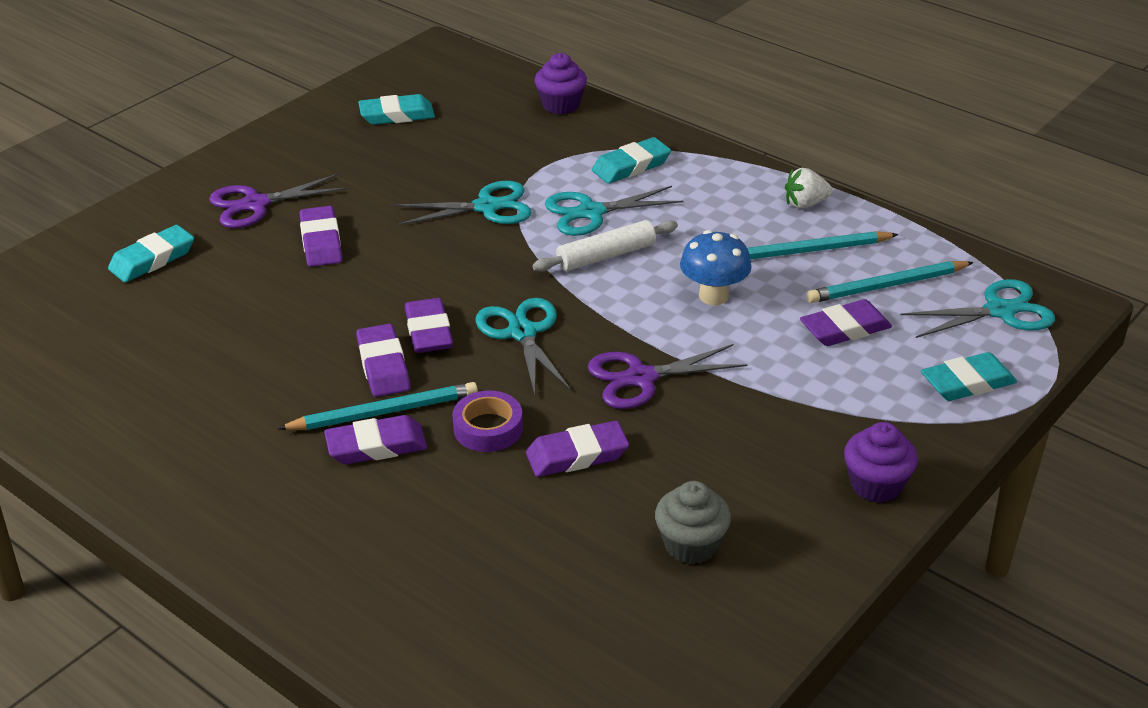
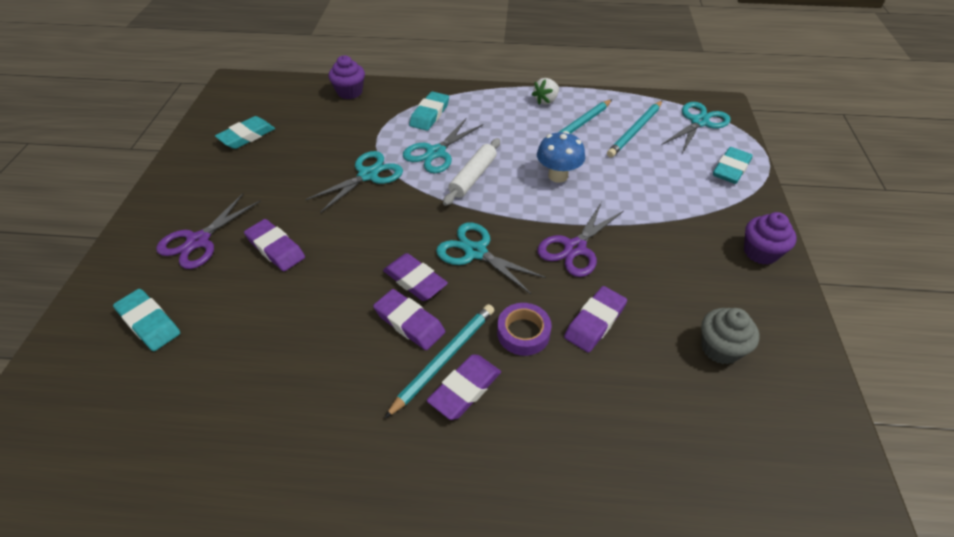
camera: 35 degrees left, 10 degrees up
(152, 259) = (149, 323): turquoise eraser -> turquoise eraser turned 60 degrees counterclockwise
(845, 329) = (643, 165): purple eraser -> none

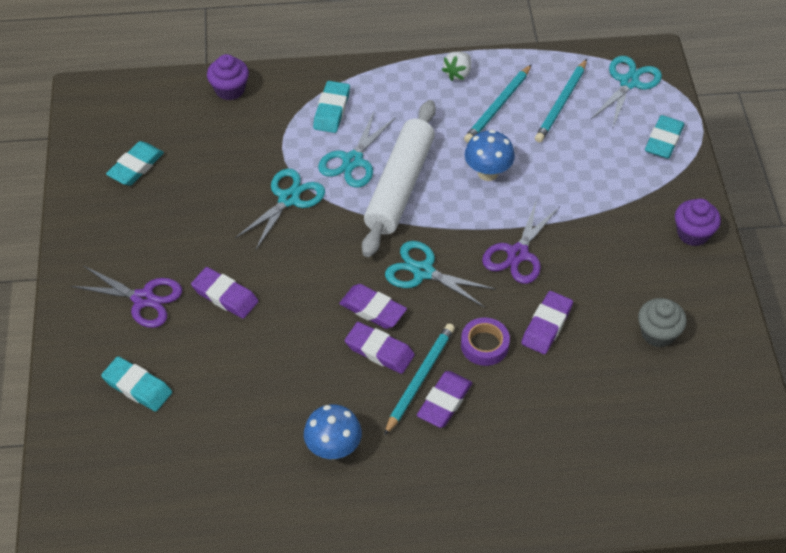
camera: 10 degrees left, 5 degrees up
(198, 241) = (143, 299): purple scissors -> purple scissors turned 90 degrees counterclockwise
(324, 424) = (333, 448): none -> blue mushroom
(473, 177) = (400, 186): white rolling pin -> white rolling pin, size x1.75

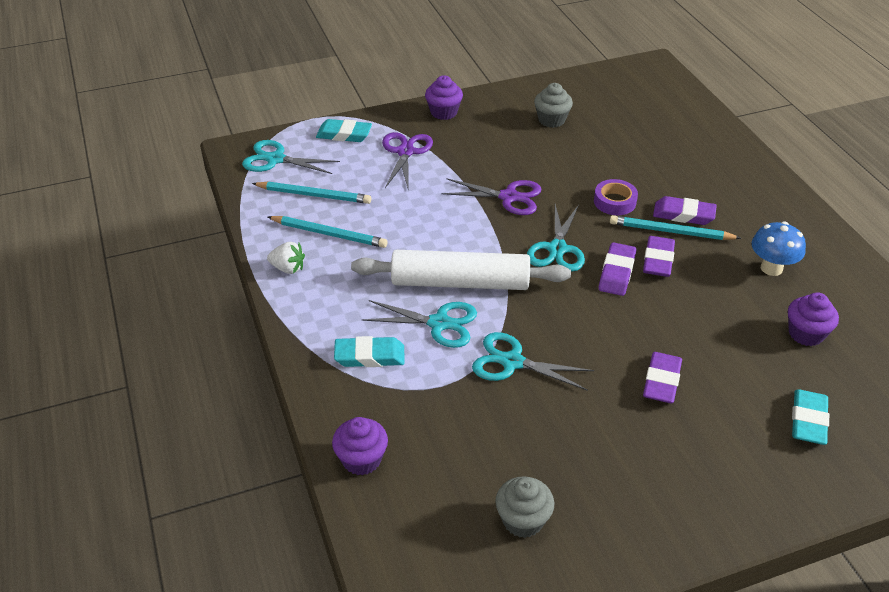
camera: 105 degrees left, 10 degrees down
(136, 167) = (523, 520): turquoise eraser -> grey cupcake
(143, 299) = (705, 449): purple scissors -> purple scissors (405, 152)
(234, 435) = (806, 334): none -> purple cupcake
(488, 173) = (420, 228): blue mushroom -> none
(546, 325) = (575, 172): purple eraser -> none

